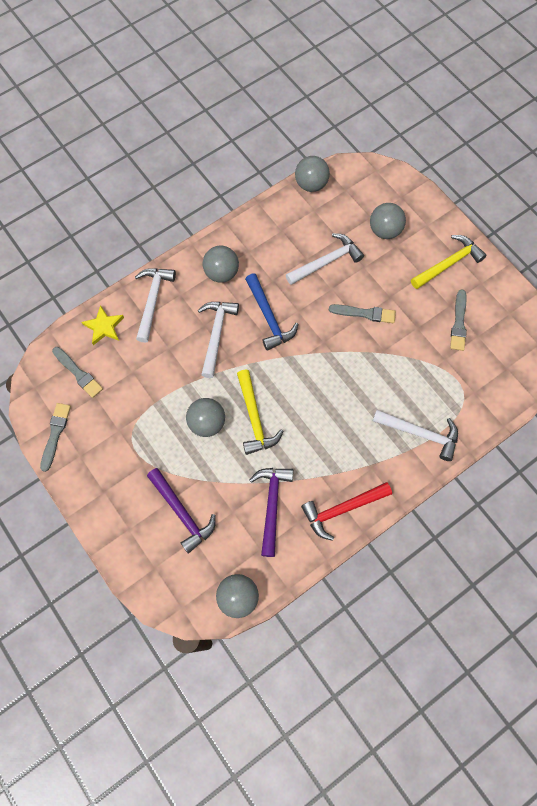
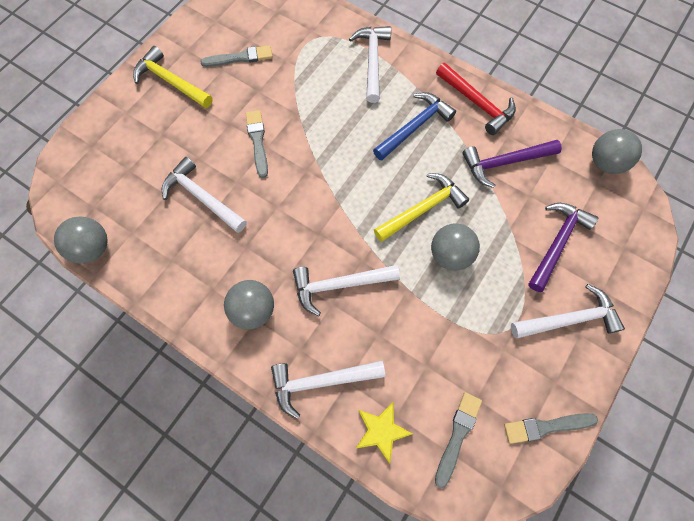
camera: 110 degrees left, 0 degrees up
(119, 489) = (568, 319): none -> white hammer
(269, 317) = (296, 235): blue hammer -> blue hammer (414, 127)
(385, 230) = (143, 150): grey ball -> none

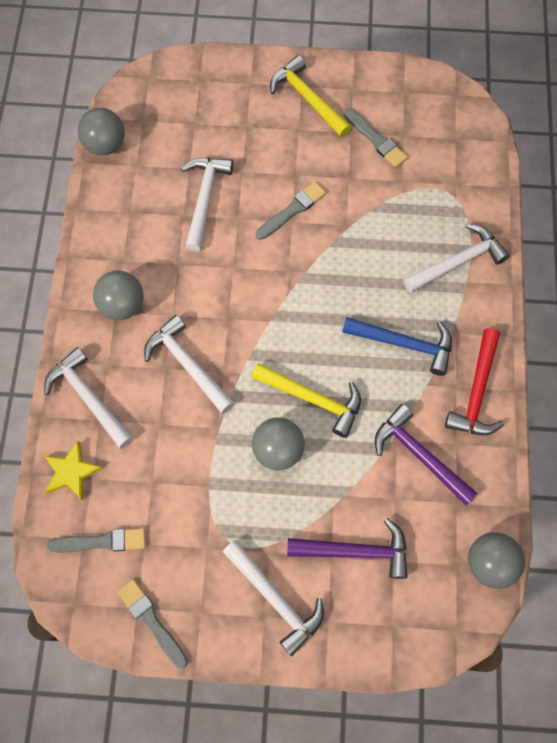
camera: 60 degrees right, 0 degrees up
(171, 82) = (308, 99): yellow hammer -> yellow hammer turned 45 degrees counterclockwise

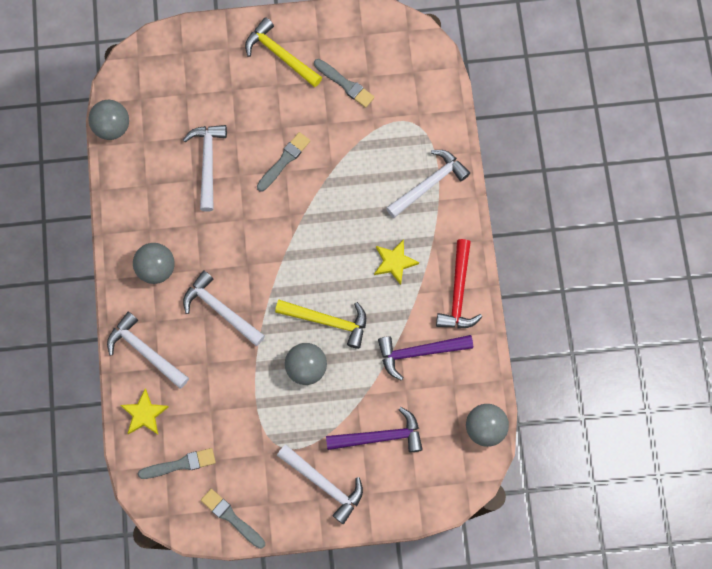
camera: 10 degrees left, 5 degrees up
(404, 344) = (394, 262): blue hammer -> yellow star
(419, 455) = (419, 352): purple hammer -> purple hammer turned 45 degrees counterclockwise

